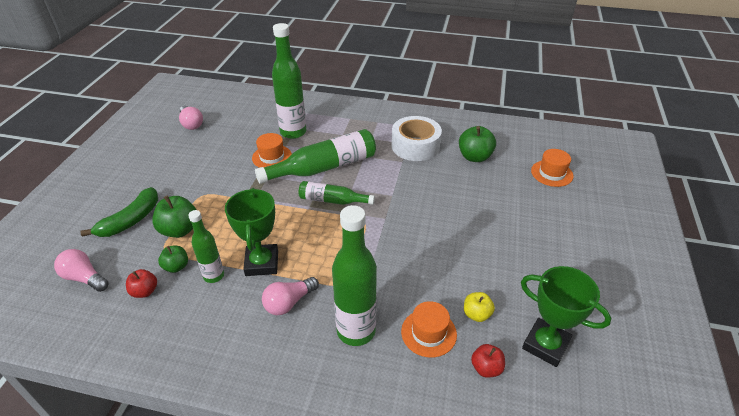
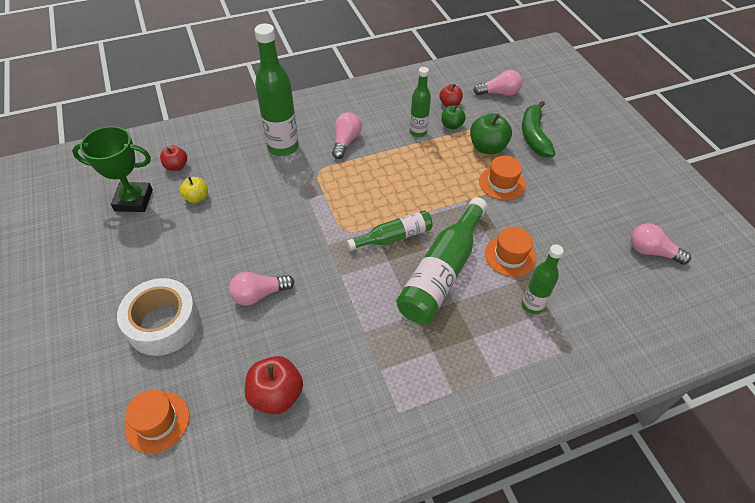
camera: 145 degrees right, 10 degrees up
(262, 263) = (394, 155): green trophy -> none
(293, 132) = (532, 305): green bottle -> green bottle, size x0.58
(415, 146) = (366, 371): white tape -> white tape (163, 323)
(428, 333) = (229, 169): orange hat -> orange hat (502, 183)
(458, 208) = (259, 294): none -> pink light bulb
(474, 157) = (276, 395): green apple -> red apple

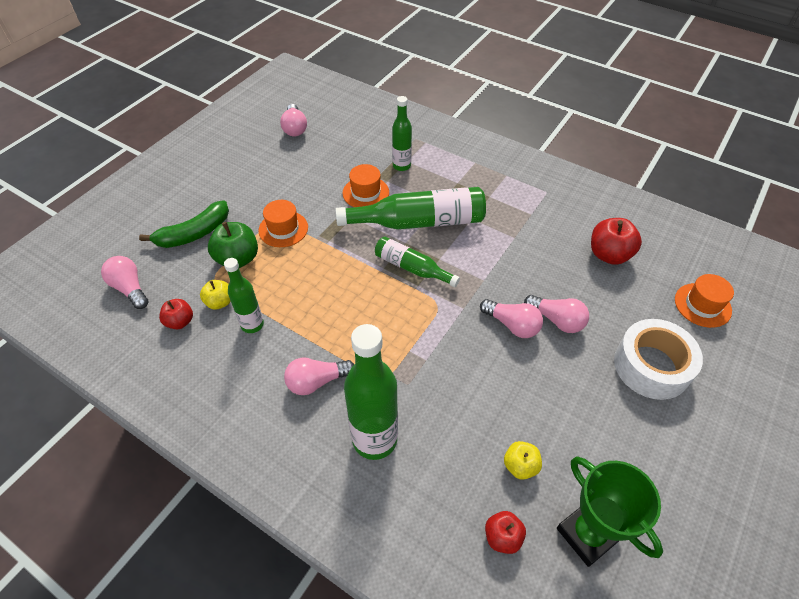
camera: 125 degrees left, 0 degrees up
(284, 263) = (512, 325): none -> pink light bulb
(451, 125) = (219, 302): green apple -> yellow apple

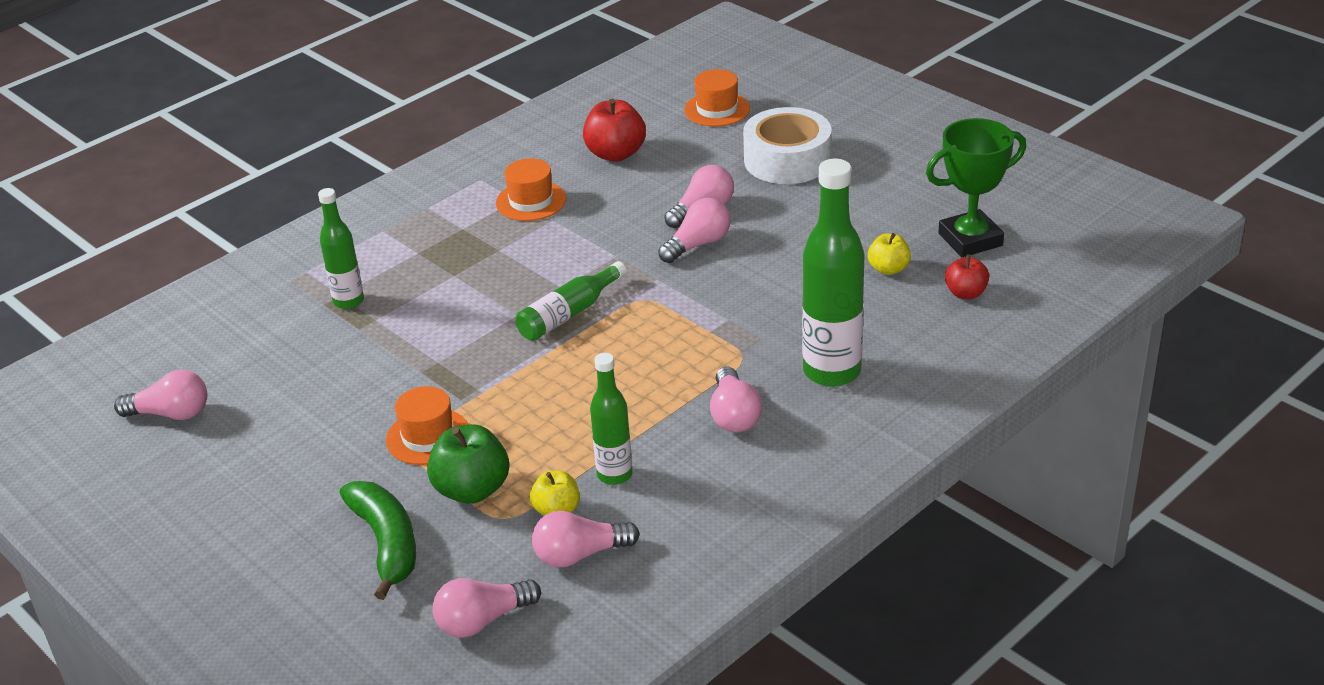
camera: 75 degrees left, 15 degrees down
(180, 322) = (580, 555): red apple -> pink light bulb
(365, 193) = (390, 343): orange hat -> orange hat (531, 201)
(419, 222) = (482, 298): green bottle -> none

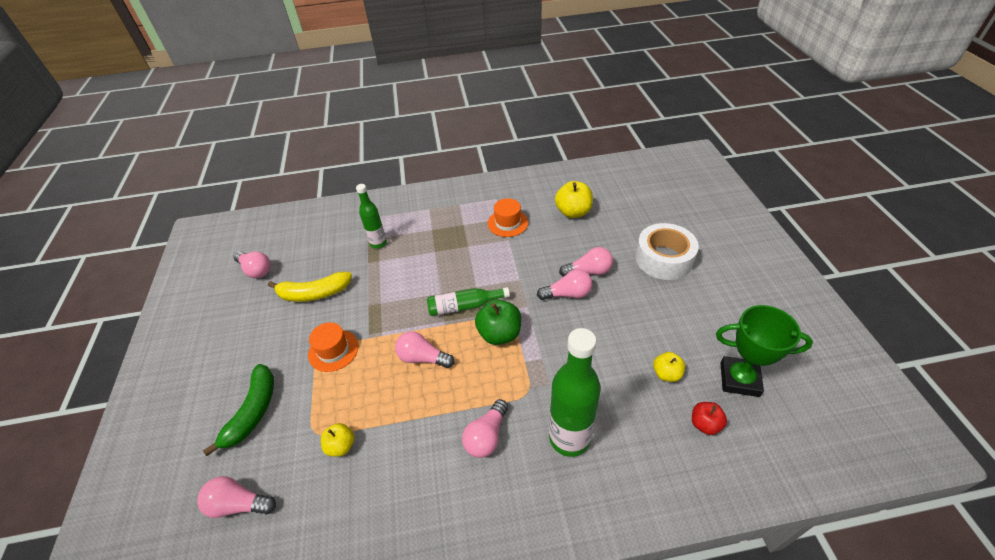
camera: 35 degrees right, 10 degrees up
(315, 396) = (314, 293): none -> yellow banana
(472, 490) = (319, 401): green apple -> green apple (499, 334)
(580, 555) = (322, 490): pink light bulb -> pink light bulb (422, 358)
(614, 474) = (389, 439): green bottle -> none
(615, 154) = (573, 212): red apple -> yellow apple
(717, 109) = (649, 206): orange hat -> none

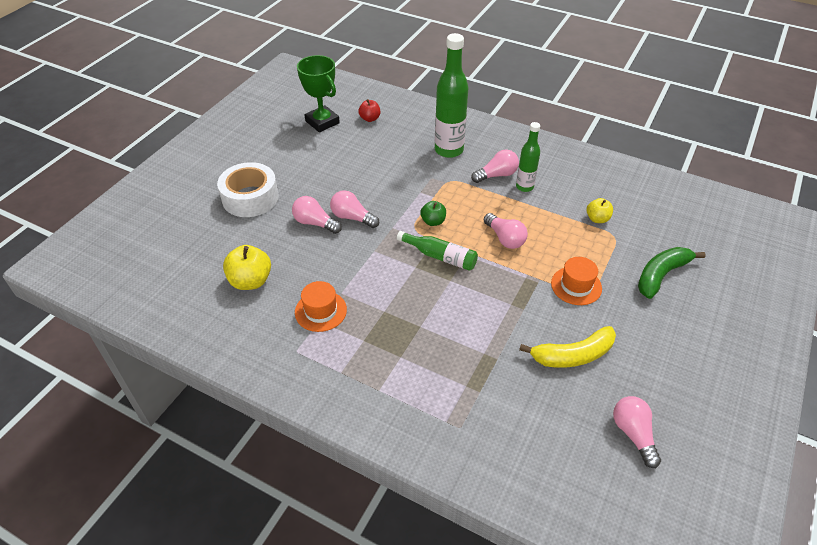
camera: 145 degrees left, 0 degrees up
(239, 504) = (680, 224): pink light bulb -> none
(314, 293) = (572, 355): yellow banana -> yellow banana turned 135 degrees clockwise
(378, 243) = (471, 377): green bottle -> green bottle (524, 187)
(499, 334) = (433, 221): green apple -> green apple, size x0.61
(666, 374) = (356, 144): yellow apple -> none

